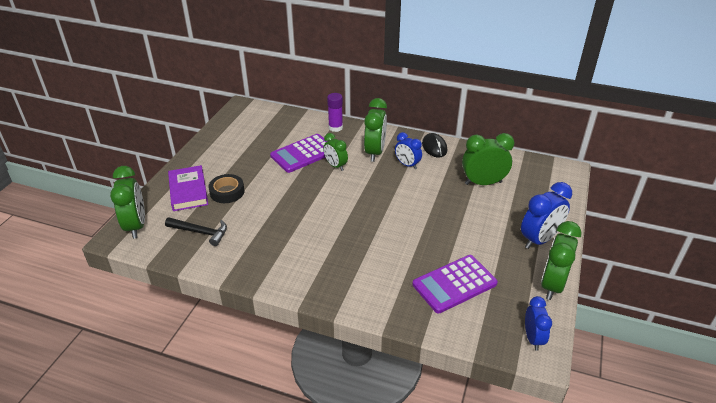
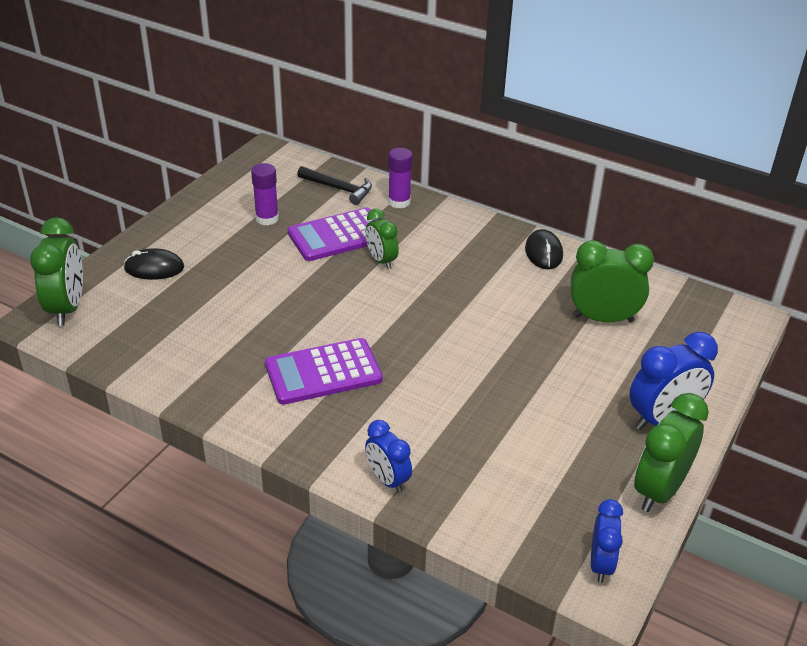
camera: 10 degrees right, 0 degrees up
(188, 191) = (154, 268): purple book -> black mouse
(201, 232) = (155, 331): black hammer -> black hammer (339, 189)
(227, 192) = (209, 277): black tape -> none
(254, 149) = (267, 218): none -> purple glue stick
(375, 152) = (448, 248): green clock -> none
(407, 165) = (492, 274): blue clock -> blue clock (387, 480)
(454, 284) = (506, 464): purple calculator -> purple calculator (323, 372)

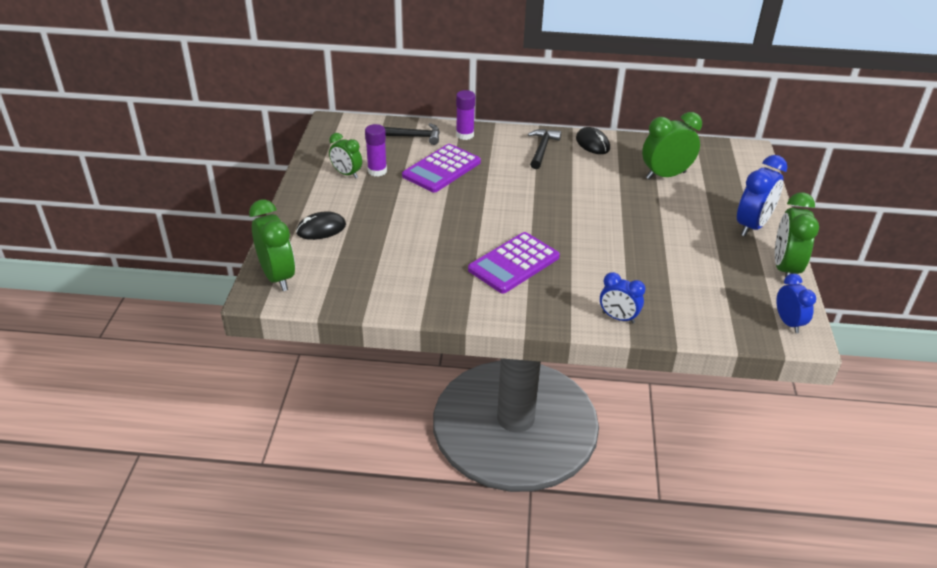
camera: 25 degrees left, 0 degrees up
(381, 260) = (487, 178): green clock -> green clock (346, 174)
(475, 243) = (542, 149): none -> black hammer

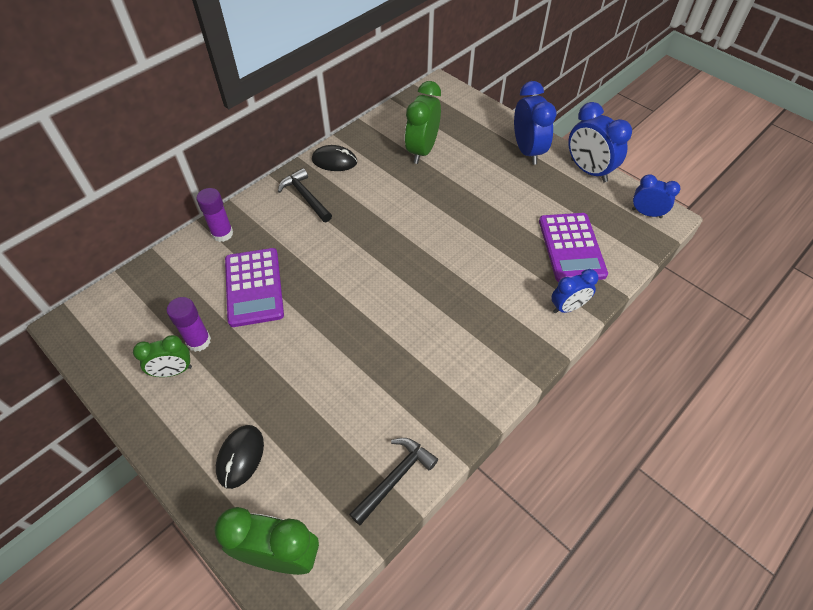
camera: 50 degrees left, 15 degrees up
(413, 136) = (177, 274): black hammer -> black hammer (395, 477)
(514, 263) = (441, 329): purple calculator -> purple calculator (571, 247)
(785, 268) = (588, 170): green clock -> blue clock

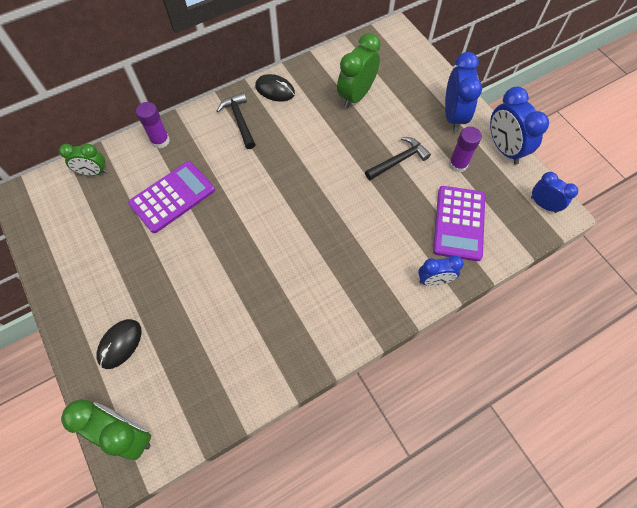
camera: 15 degrees right, 10 degrees up
(173, 371) = (89, 257): green clock -> green clock (93, 172)
(198, 341) = (115, 235): purple glue stick -> purple glue stick (458, 164)
(254, 287) = (172, 197): purple calculator -> purple calculator turned 135 degrees counterclockwise
(395, 477) = (235, 395): black hammer -> black hammer (399, 160)

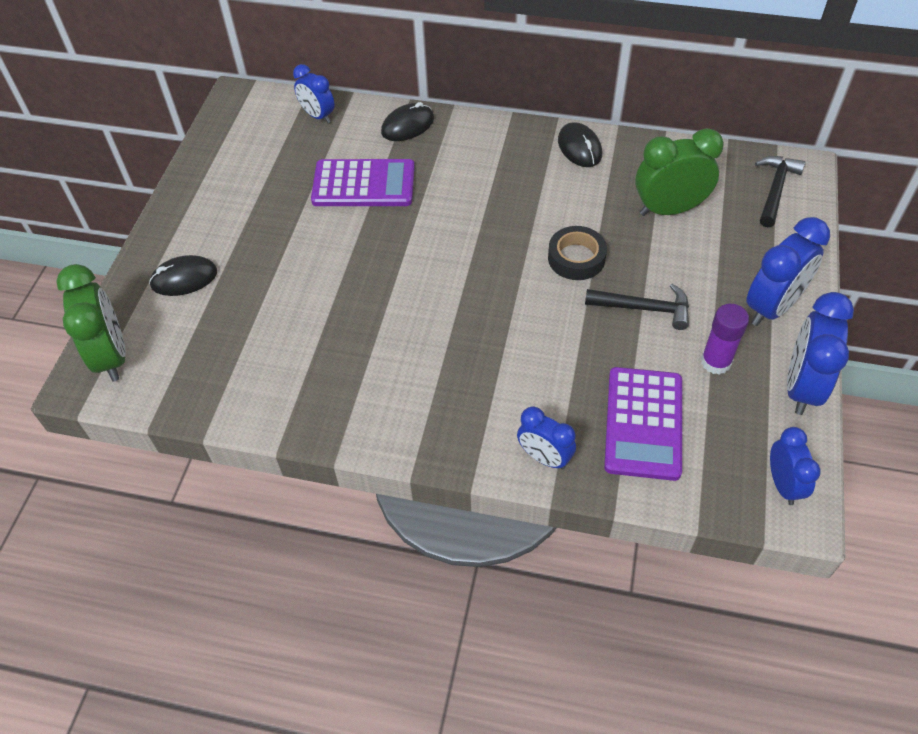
camera: 45 degrees right, 10 degrees down
(93, 172) = (318, 116): green clock -> blue clock
(160, 141) = (408, 125): purple glue stick -> black mouse
(239, 120) = (507, 154): black hammer -> black hammer (775, 189)
(338, 156) = (576, 258): none -> black tape
(459, 223) = (644, 423): purple calculator -> purple calculator turned 45 degrees counterclockwise

